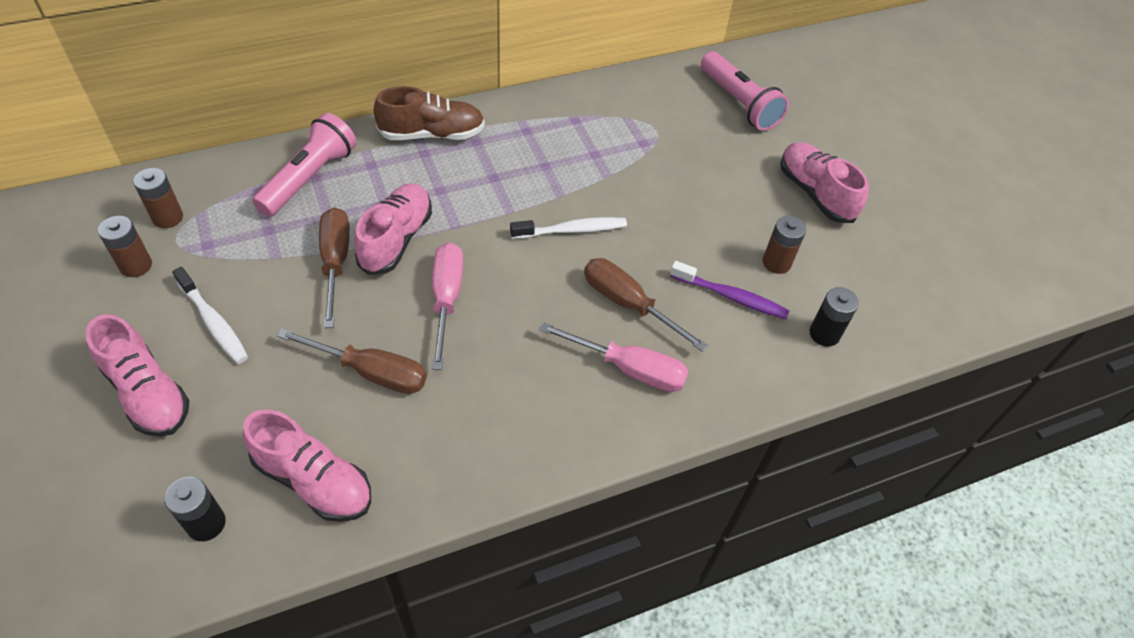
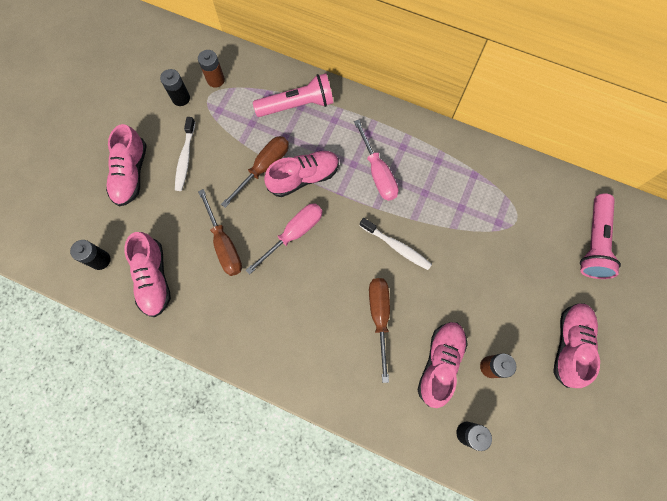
camera: 50 degrees right, 20 degrees up
(136, 265) = (181, 98): brown battery -> black battery
(432, 134) = (384, 123): brown shoe -> none
(629, 369) = (341, 353): pink screwdriver -> pink screwdriver (377, 173)
(731, 297) = (440, 363): purple toothbrush -> pink shoe

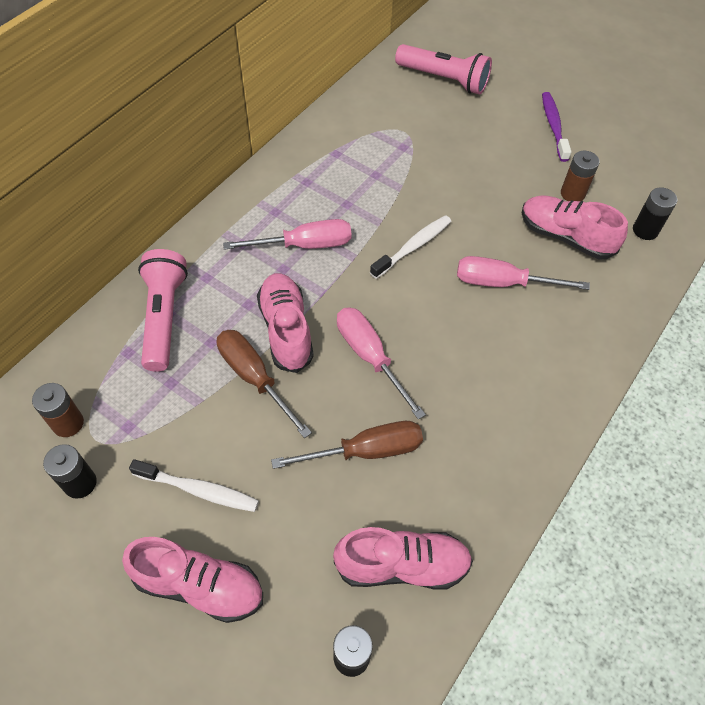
camera: 80 degrees left, 15 degrees down
(379, 317) = (503, 283): brown screwdriver -> pink screwdriver
(569, 345) = (553, 126): pink shoe -> purple toothbrush

